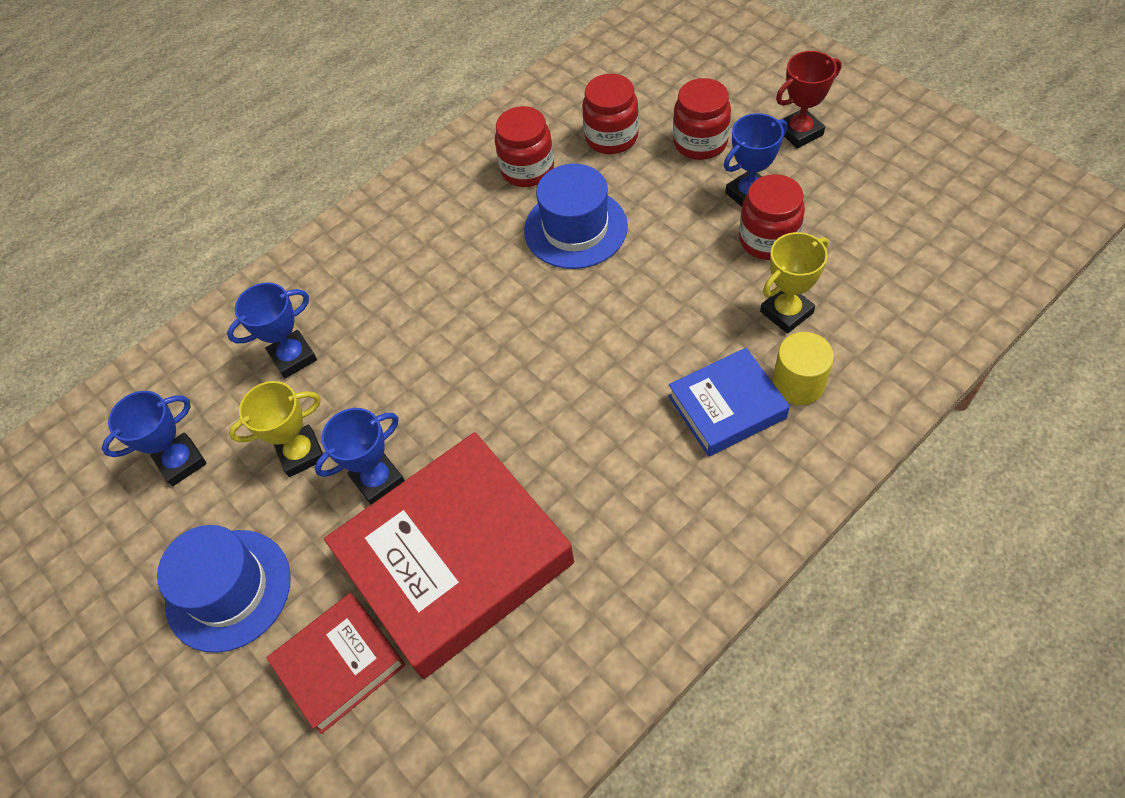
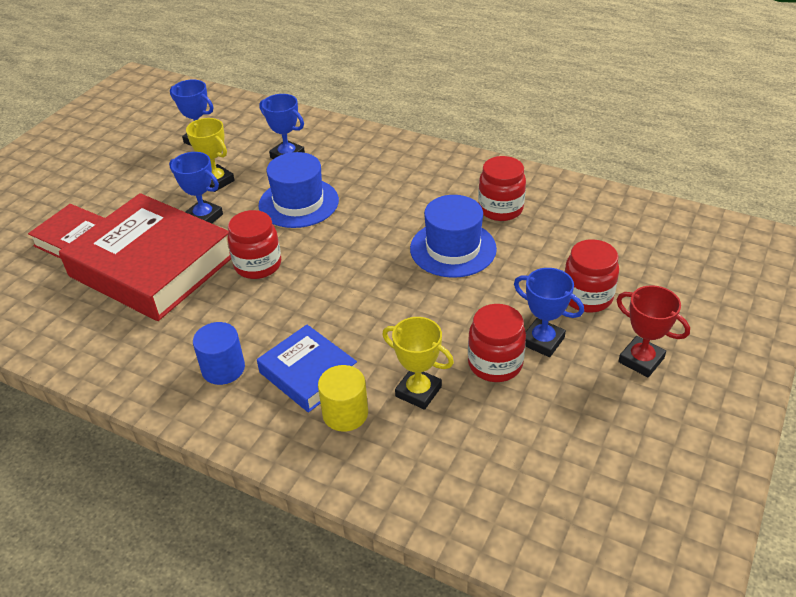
camera: 65 degrees right, 15 degrees down
(228, 589) = (120, 184): blue hat -> blue hat (298, 203)
(611, 137) = (561, 244): red jar -> red jar (258, 265)
(689, 494) = (223, 368): none -> blue cylinder

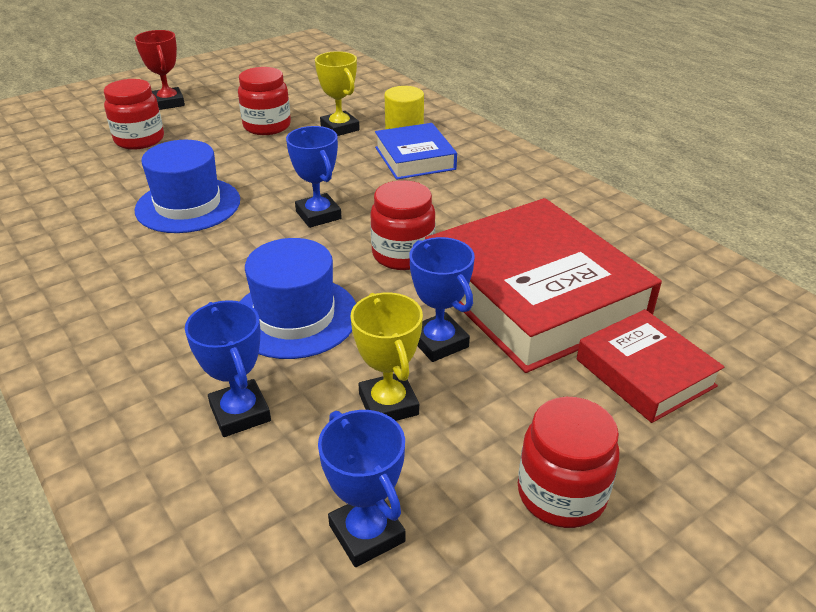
camera: 155 degrees left, 5 degrees down
(223, 368) = (487, 180): blue cylinder -> none
(500, 209) = (85, 225): red jar -> red jar (561, 494)
(542, 341) = (215, 127): blue trophy -> blue trophy (318, 215)

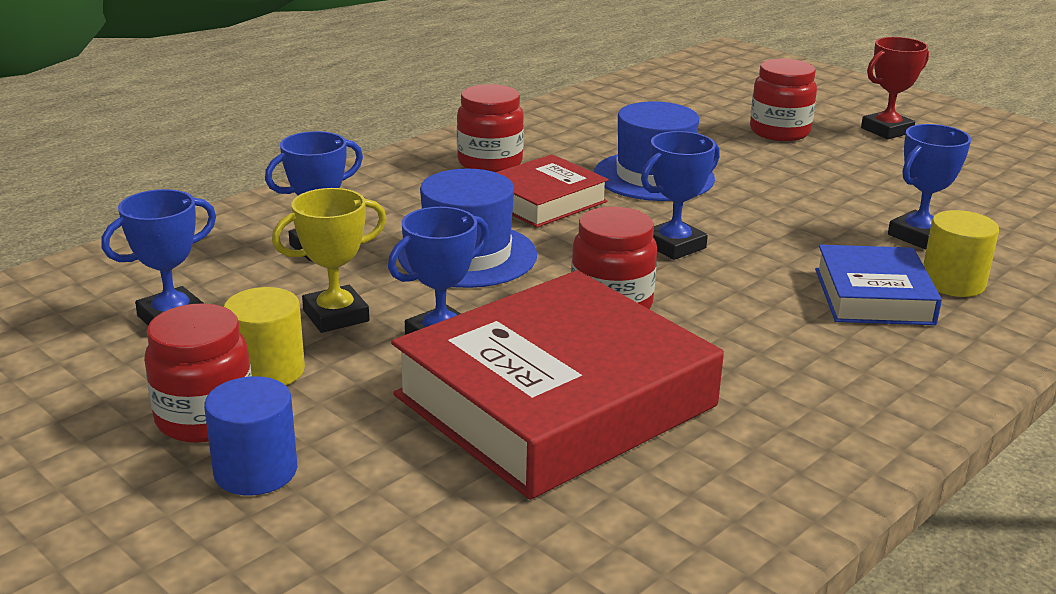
camera: 80 degrees right, 10 degrees down
(267, 126) = (878, 191): red jar -> red jar (490, 163)
(340, 128) = (918, 236): yellow trophy -> blue trophy
(415, 158) = (873, 296): blue book -> blue book turned 60 degrees counterclockwise
(482, 451) = (268, 371): none -> yellow cylinder
(637, 456) = (255, 471): none -> blue cylinder
(645, 373) = (406, 486): red book -> red book (544, 201)

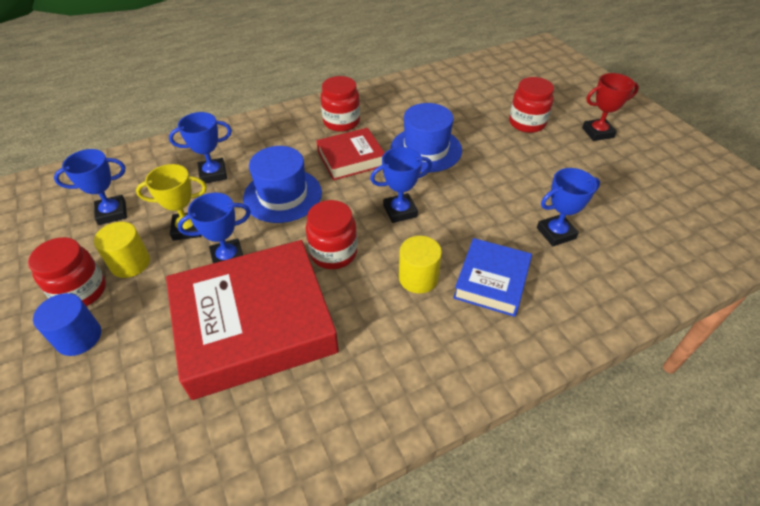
camera: 20 degrees right, 20 degrees up
(953, 282) = (551, 280): yellow cylinder -> yellow cylinder (418, 278)

